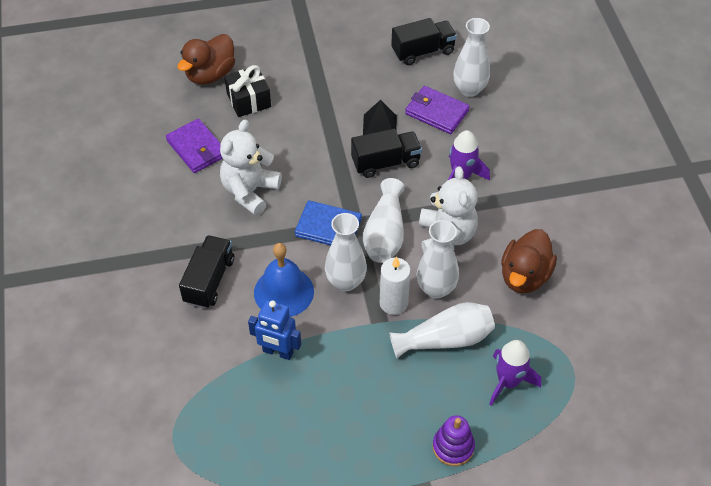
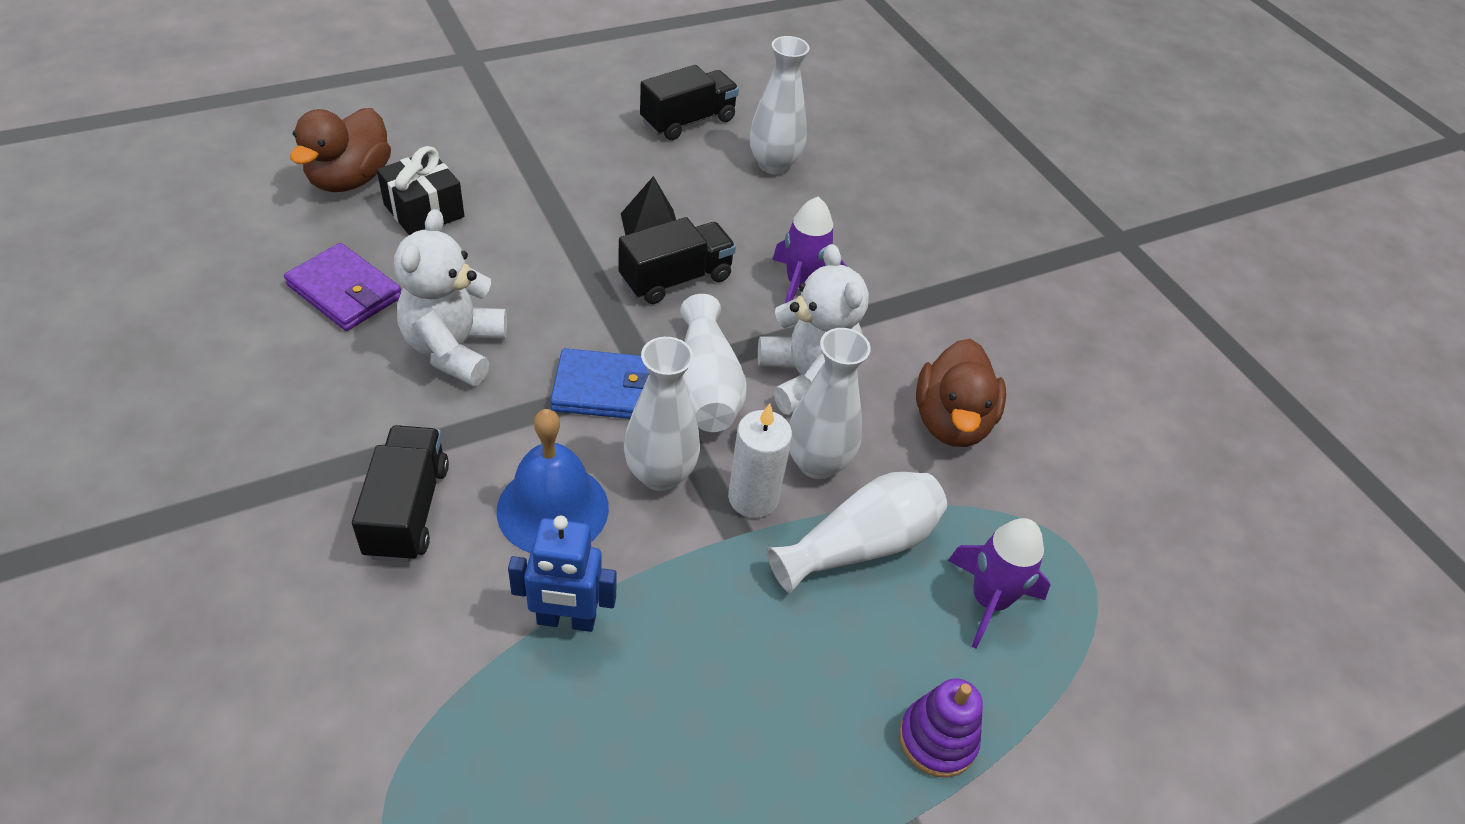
camera: 20 degrees left, 5 degrees down
(436, 112) = (734, 200): purple wallet -> none

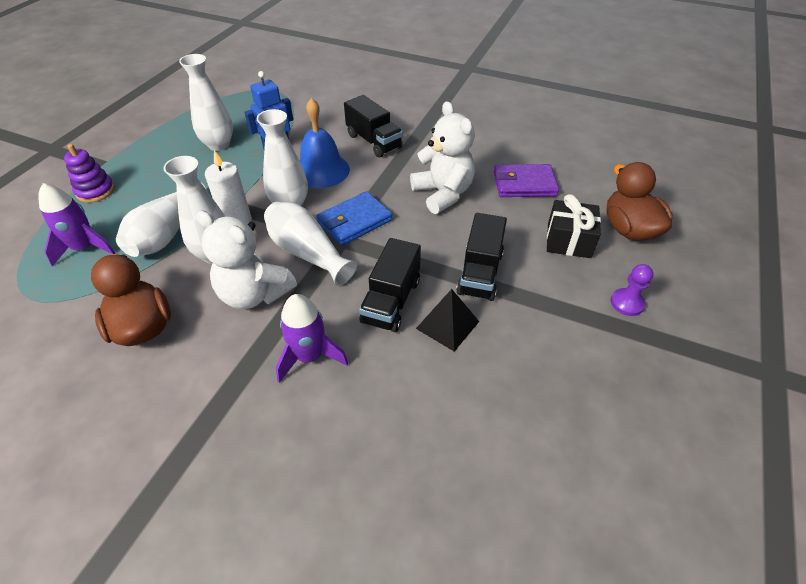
camera: 145 degrees right, 0 degrees up
(478, 143) = (627, 303): none -> purple pawn
(688, 121) = (557, 458): black truck -> black truck (480, 273)
(773, 165) = (439, 468): white vase -> white vase (219, 145)

